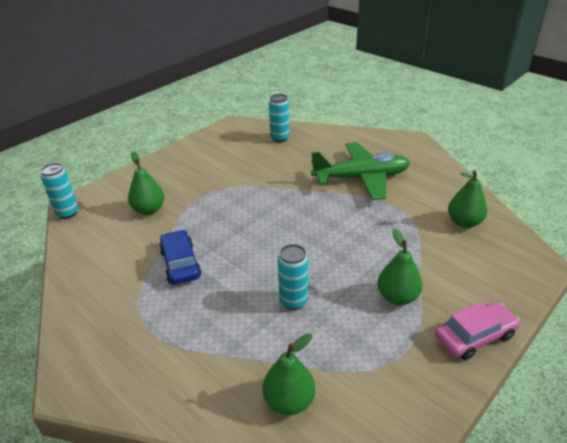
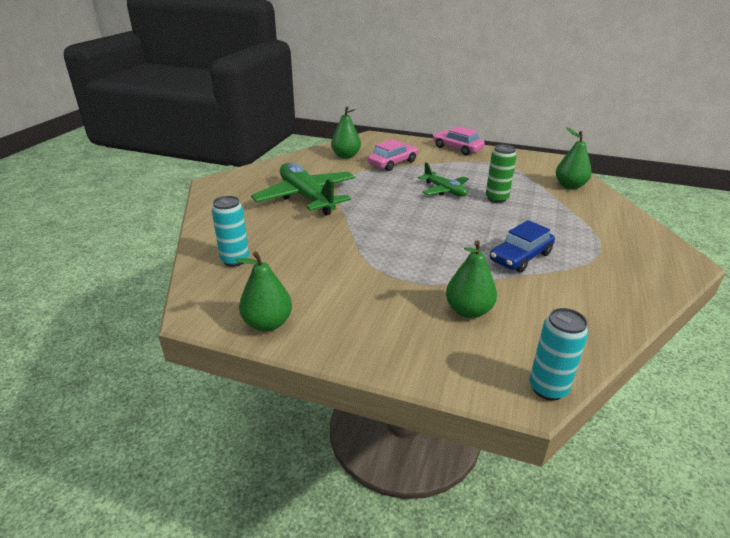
camera: 115 degrees left, 5 degrees down
(293, 301) = (496, 199): turquoise can -> green can
(335, 267) = (444, 190): none -> green plane
(397, 297) = (450, 168): green pear -> green pear (267, 323)
(431, 252) = (392, 163): none -> pink car

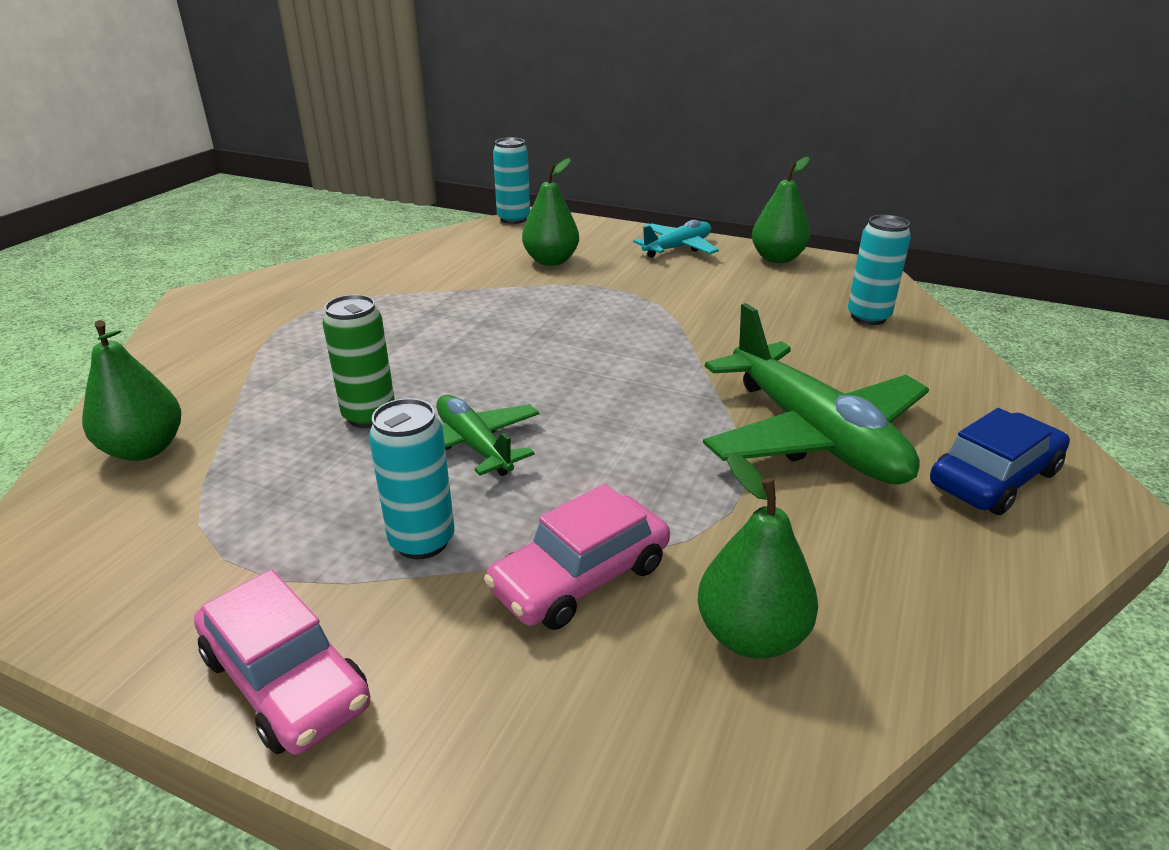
camera: 175 degrees left, 0 degrees up
(357, 336) = (677, 248): none -> turquoise plane
(444, 168) = (422, 541): none -> turquoise can
(520, 257) = (436, 308): blue car -> blue car (994, 478)

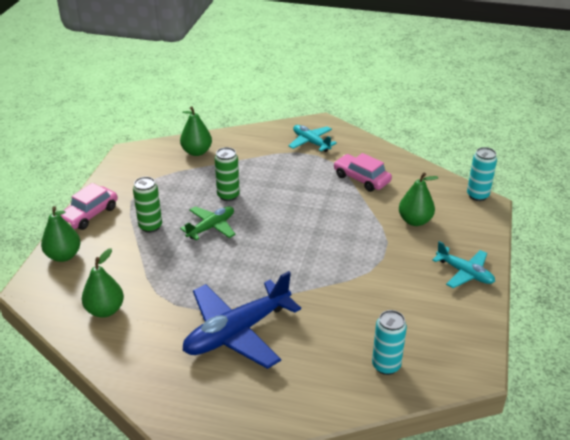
camera: 80 degrees right, 5 degrees up
(259, 312) = (311, 142): none -> turquoise plane
(422, 541) = (150, 226): turquoise can -> green can
(580, 577) = (133, 266): pink car -> pink car (361, 179)
(777, 258) = (470, 323): green pear -> green pear (63, 256)
(813, 435) = (237, 332): green plane -> blue plane
(994, 478) = (209, 397): blue car -> none

